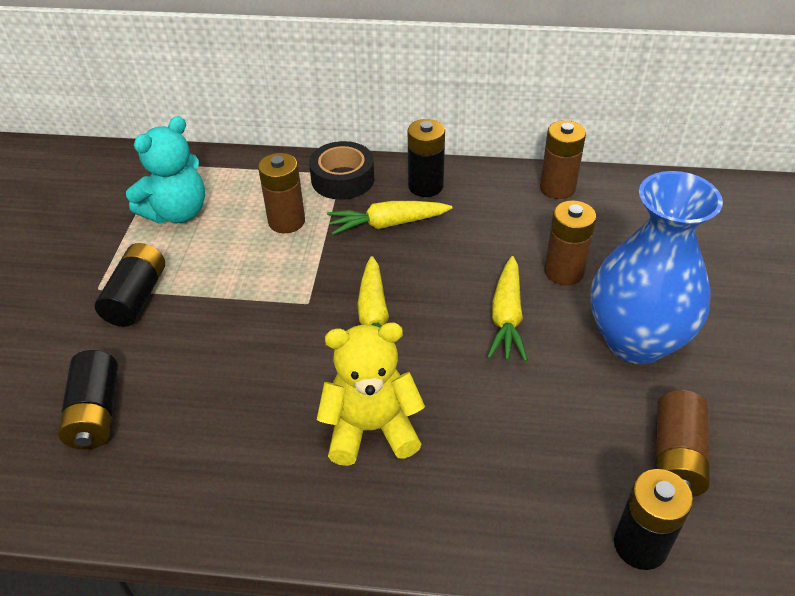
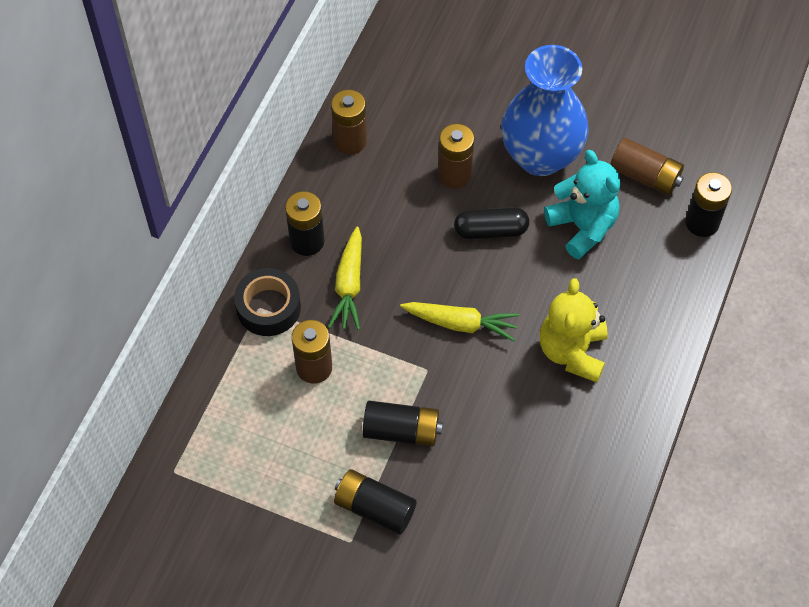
camera: 75 degrees left, 15 degrees up
(96, 413) = (501, 547): black battery -> black battery (401, 430)
(177, 212) = (263, 463): turquoise teddy bear -> turquoise teddy bear (582, 227)
(506, 317) = (490, 231): yellow carrot -> black capsule

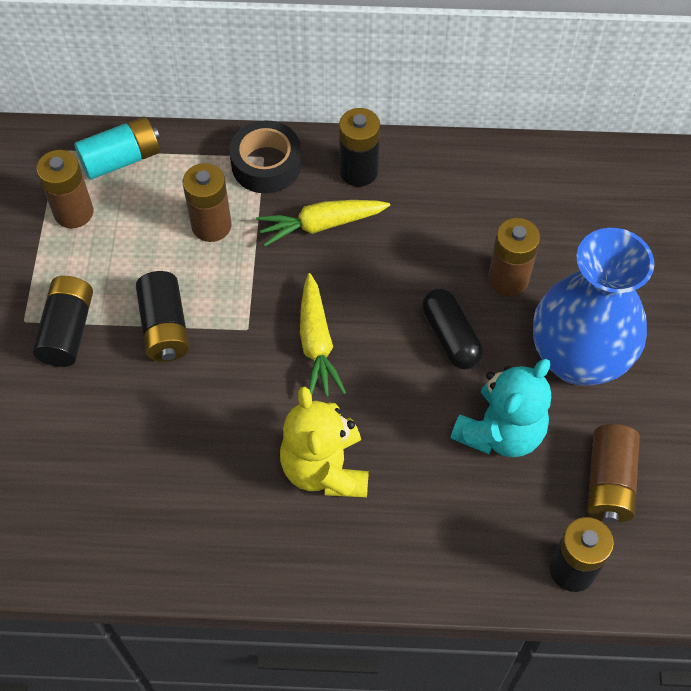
camera: 70 degrees right, 0 degrees up
(209, 420) = (121, 159): none -> turquoise battery
(350, 141) = (502, 168): brown battery -> brown battery (73, 212)
(572, 352) = (325, 468): yellow teddy bear -> yellow teddy bear turned 90 degrees counterclockwise

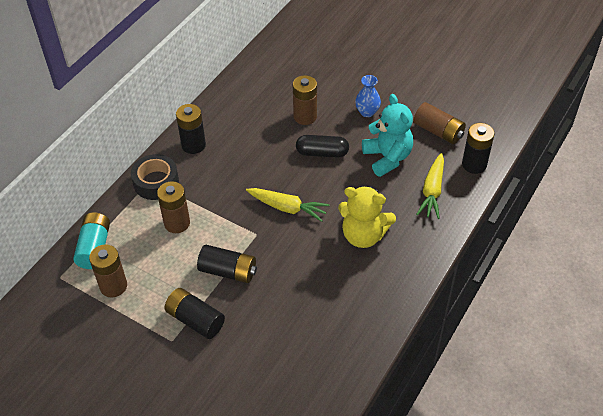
camera: 60 degrees left, 10 degrees down
(321, 225) = (215, 175): yellow carrot -> yellow carrot (432, 191)
(578, 358) = (367, 112): blue vase -> blue vase, size x0.43

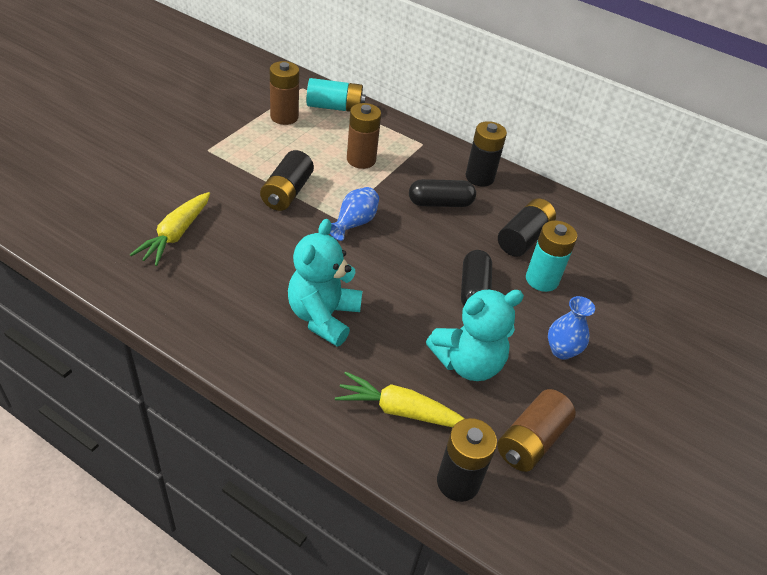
camera: 85 degrees right, 5 degrees down
(156, 182) = (421, 148): black tape -> none
(195, 320) = (228, 166): black battery -> black battery (523, 238)
(229, 170) = (440, 203): none -> black capsule
(261, 223) = (354, 223): none -> blue vase
(287, 208) = (377, 248): yellow carrot -> yellow carrot (176, 234)
(305, 116) = (542, 279): brown battery -> turquoise battery
(363, 235) = (323, 317): yellow teddy bear -> turquoise teddy bear

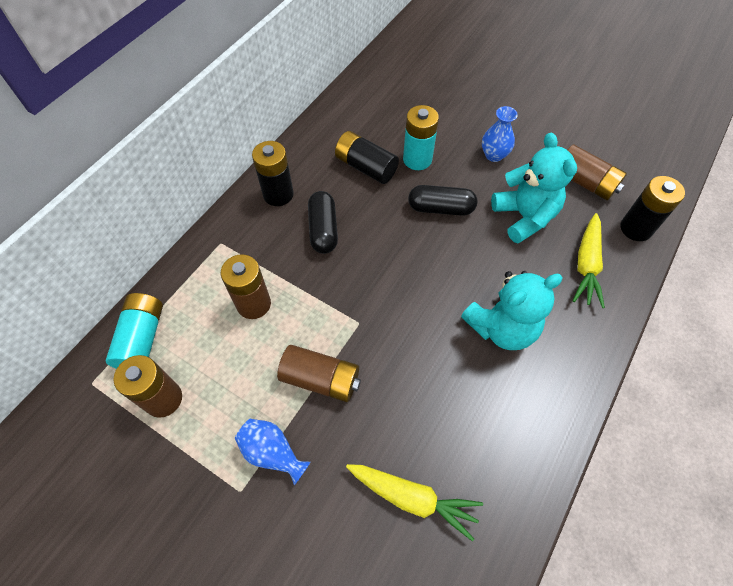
camera: 85 degrees left, 15 degrees up
(287, 192) = (321, 379): black battery -> brown battery
(323, 317) = (501, 328): turquoise teddy bear -> turquoise teddy bear turned 45 degrees counterclockwise
(354, 223) = (364, 307): blue vase -> blue vase (272, 452)

